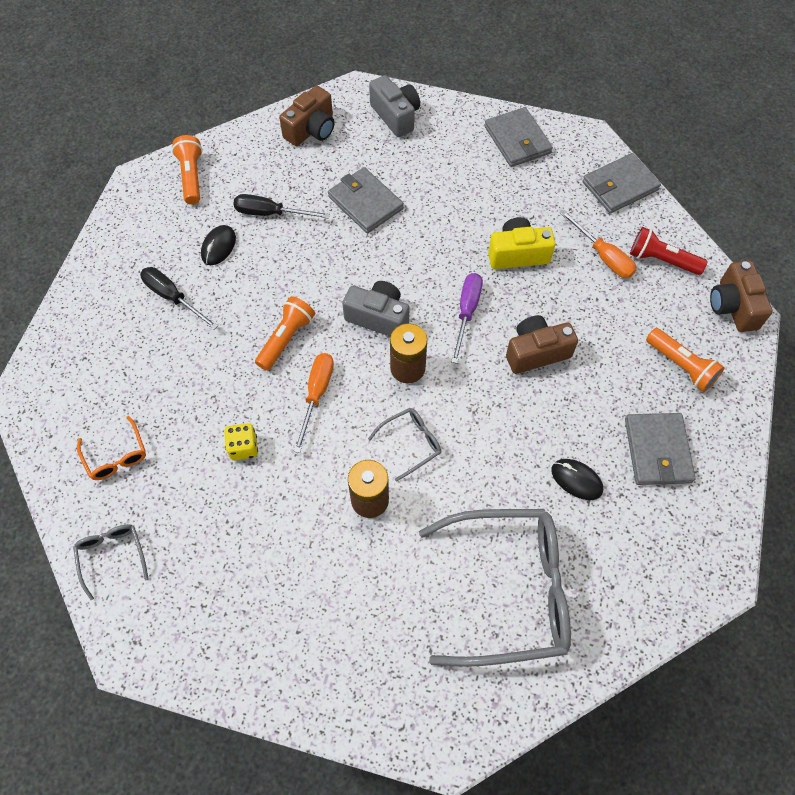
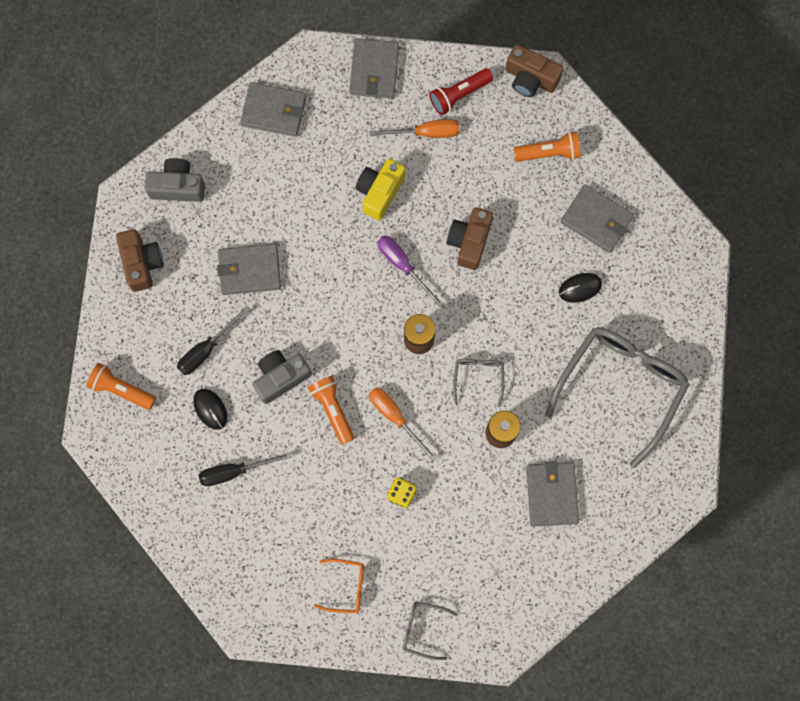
camera: 55 degrees left, 15 degrees up
(340, 594) = (552, 494): none -> grey wallet
(378, 317) = (362, 331): grey camera -> grey camera (281, 377)

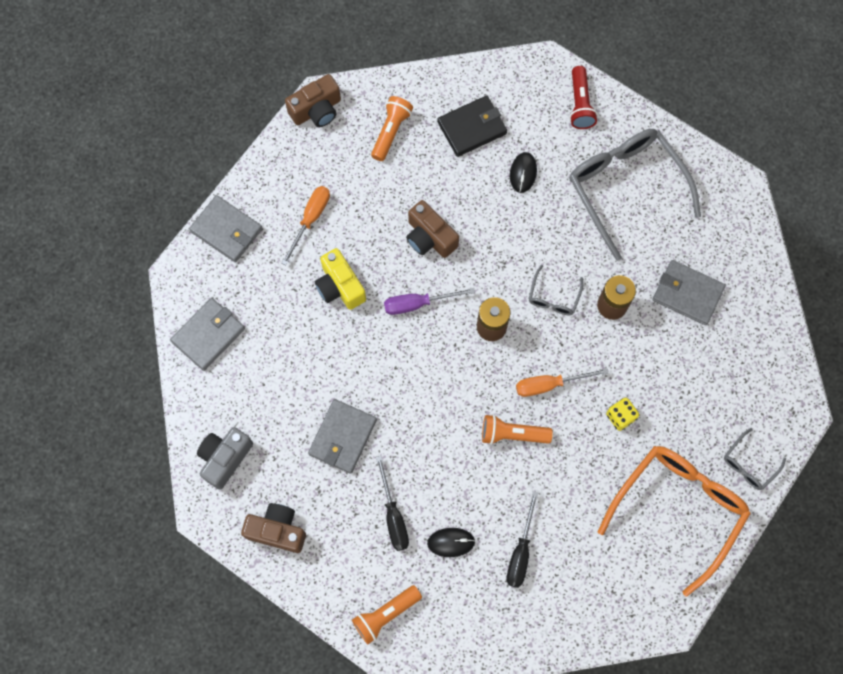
camera: 60 degrees left, 5 degrees down
(281, 377) = (457, 463): grey camera -> none
(345, 586) = (677, 510): orange glasses -> orange glasses, size x2.27
(459, 95) = (294, 174): red flashlight -> red flashlight (580, 104)
(478, 378) = (553, 297): grey glasses -> grey glasses turned 105 degrees counterclockwise
(596, 220) = (472, 128): grey wallet -> black wallet

